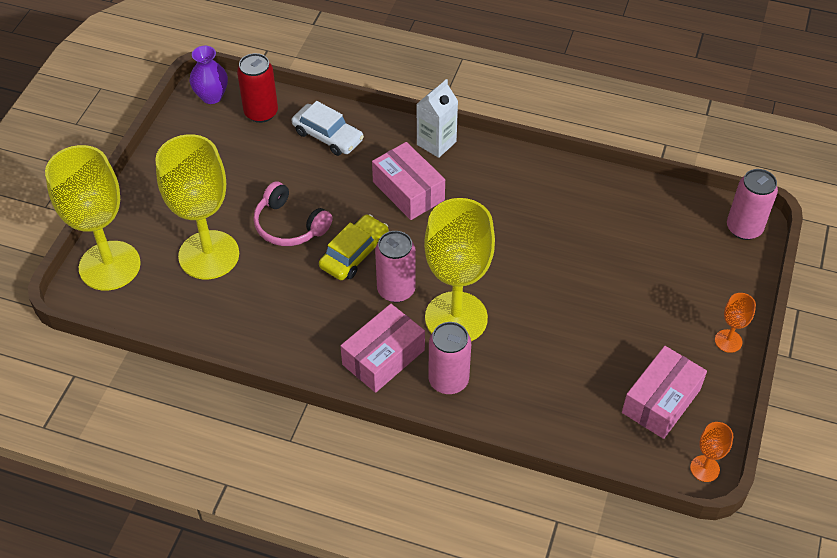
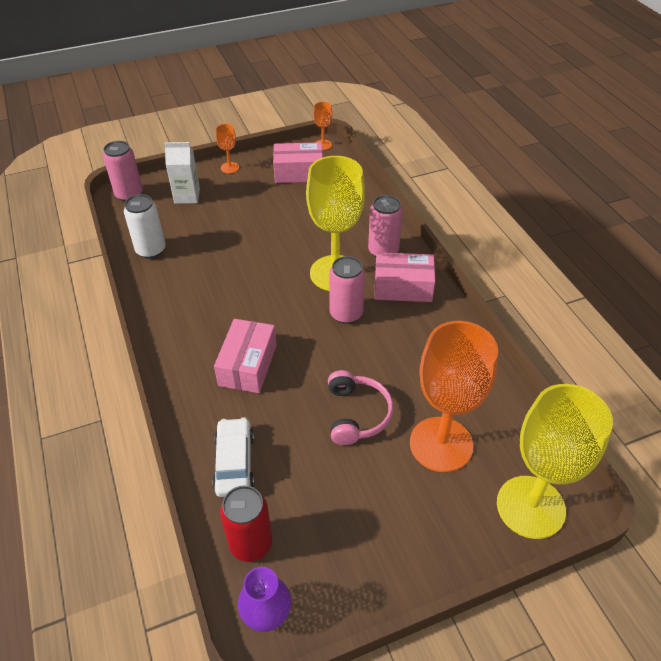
camera: 130 degrees left, 5 degrees down
(209, 255) = (441, 444): yellow goblet -> orange goblet
(354, 254) = (340, 355): yellow car -> none
(436, 143) = (177, 381): white carton -> white carton (187, 196)
(626, 202) = (151, 250): none -> white can

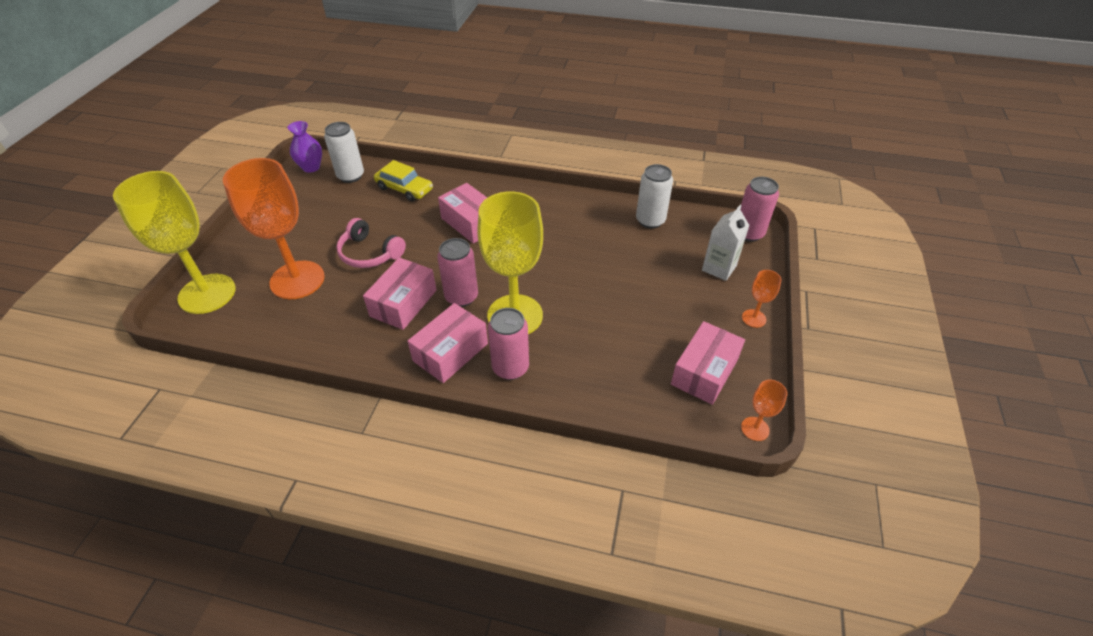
camera: 125 degrees right, 0 degrees up
(234, 462) = (404, 189): white car -> yellow car
(251, 544) = (350, 176): red can -> white can
(388, 345) = (403, 303): none -> pink box

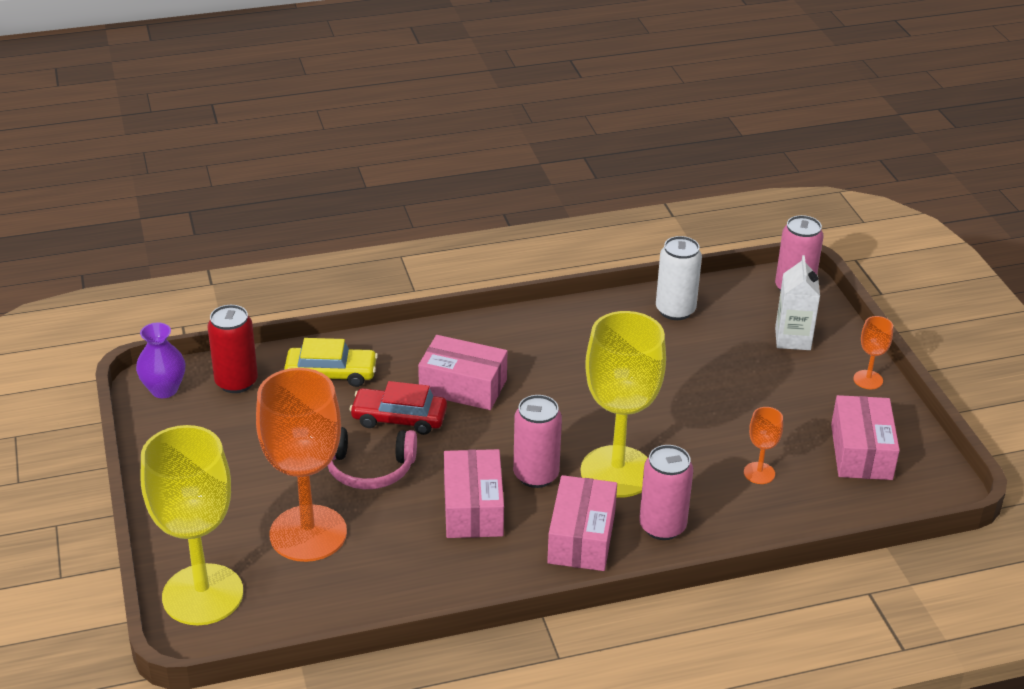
camera: 30 degrees left, 10 degrees down
(350, 176) = (236, 382): white can -> red can
(415, 229) = (399, 418): none -> red car
(755, 429) = (947, 486): orange goblet -> orange goblet (759, 473)

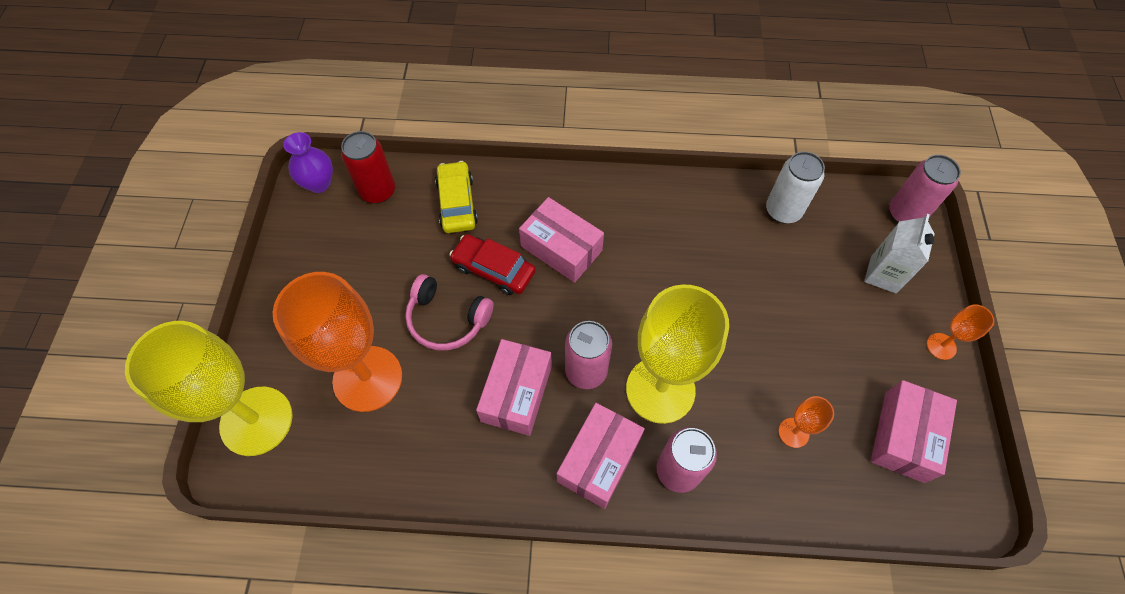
camera: 20 degrees right, 25 degrees up
(331, 374) = (457, 203): yellow car -> yellow car turned 120 degrees counterclockwise

